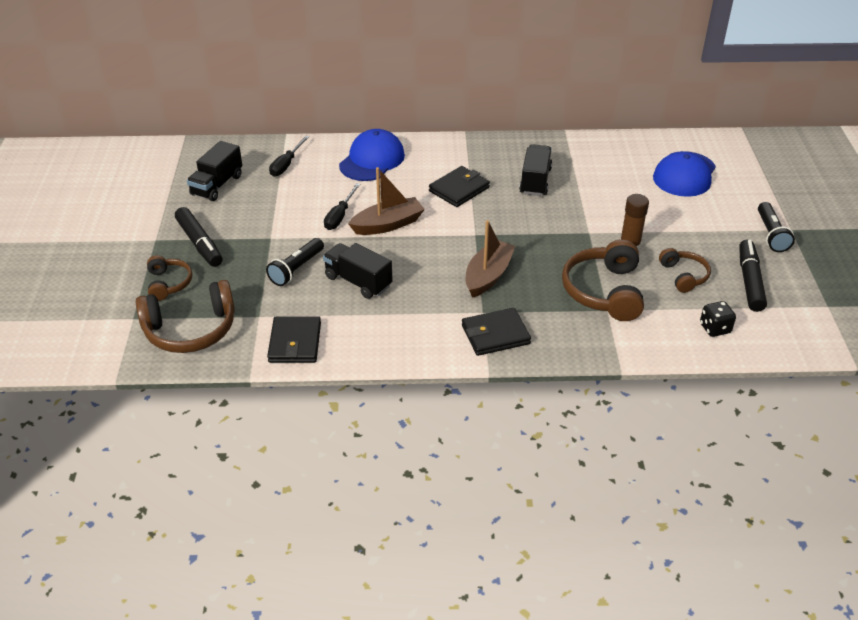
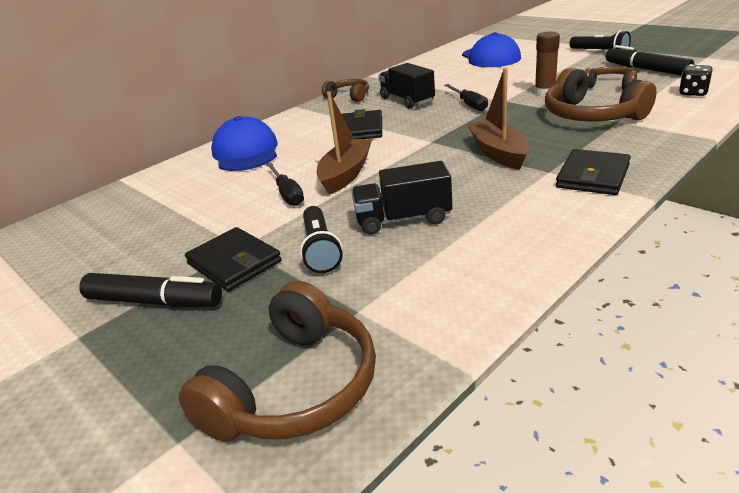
camera: 40 degrees left, 10 degrees down
(169, 283) = (174, 364): brown headphones -> brown headphones (349, 96)
(217, 185) = (94, 247): black truck -> none
(286, 165) = (158, 194): black screwdriver -> black screwdriver (469, 104)
(295, 342) = (447, 302): black wallet -> black wallet (234, 263)

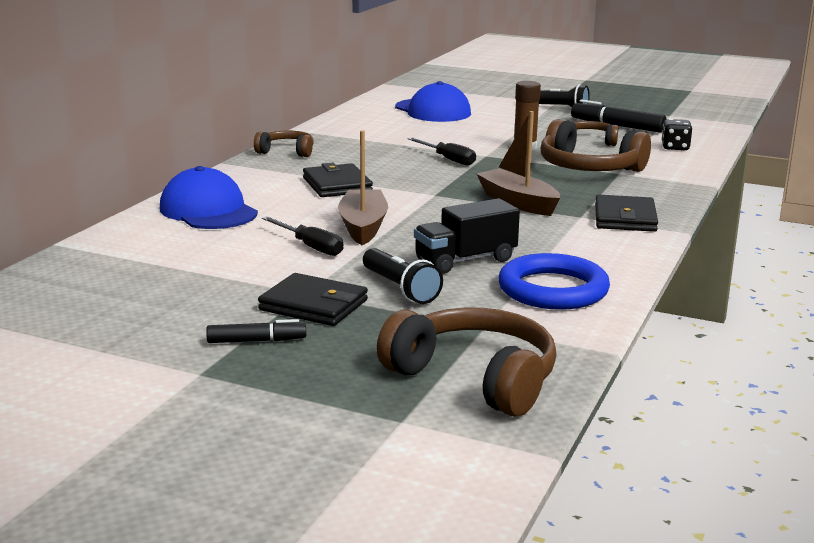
camera: 25 degrees left, 10 degrees down
(154, 302) = (256, 341): black marker -> black marker, size x0.60
(295, 387) = (475, 378): brown headphones -> brown headphones turned 60 degrees counterclockwise
(407, 100) = (368, 155): black truck -> none
(460, 266) = (553, 289): none -> blue ring

